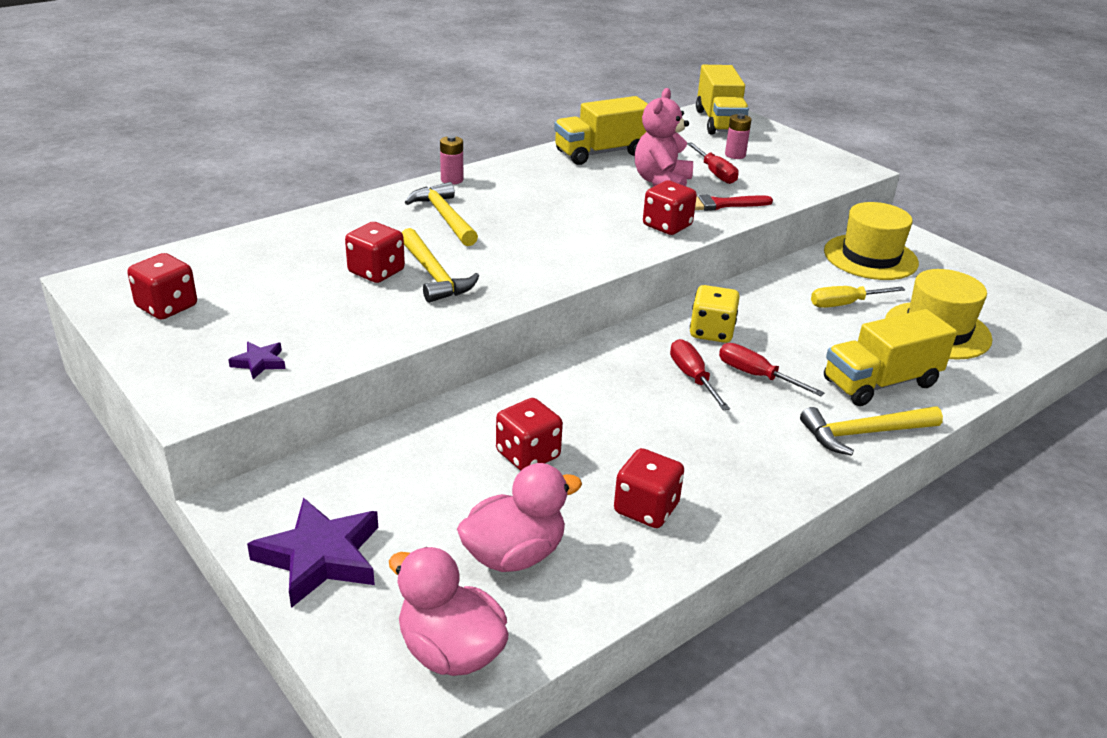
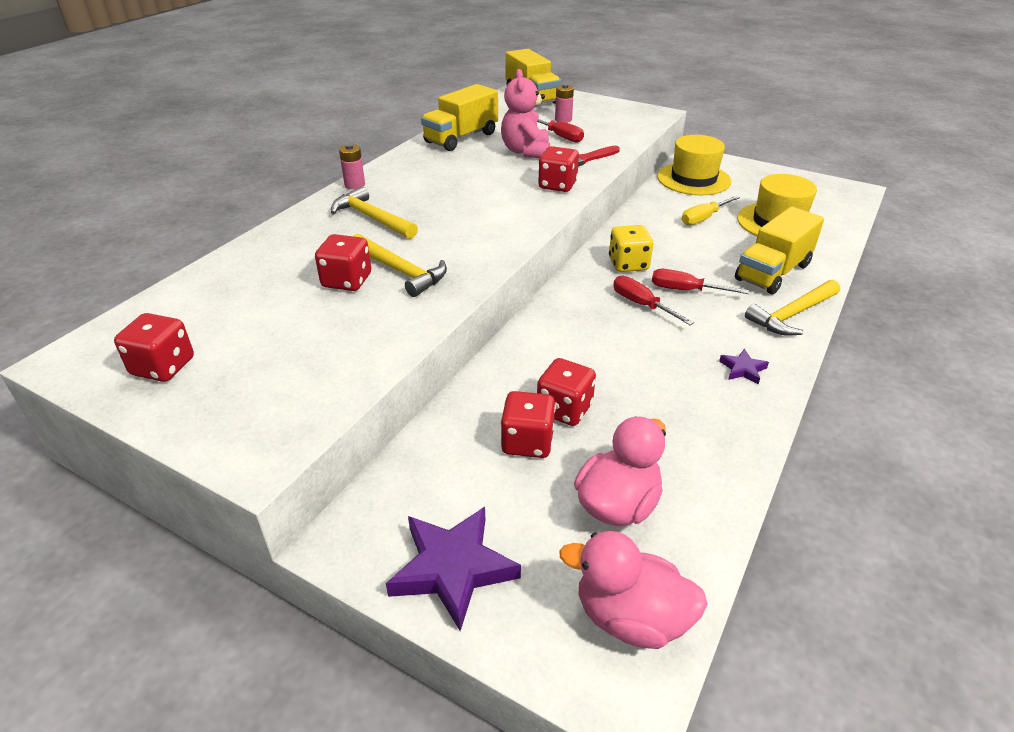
camera: 20 degrees left, 5 degrees up
(259, 362) = (297, 397): purple star -> purple star (743, 369)
(646, 509) = (689, 426): red dice -> red dice (527, 442)

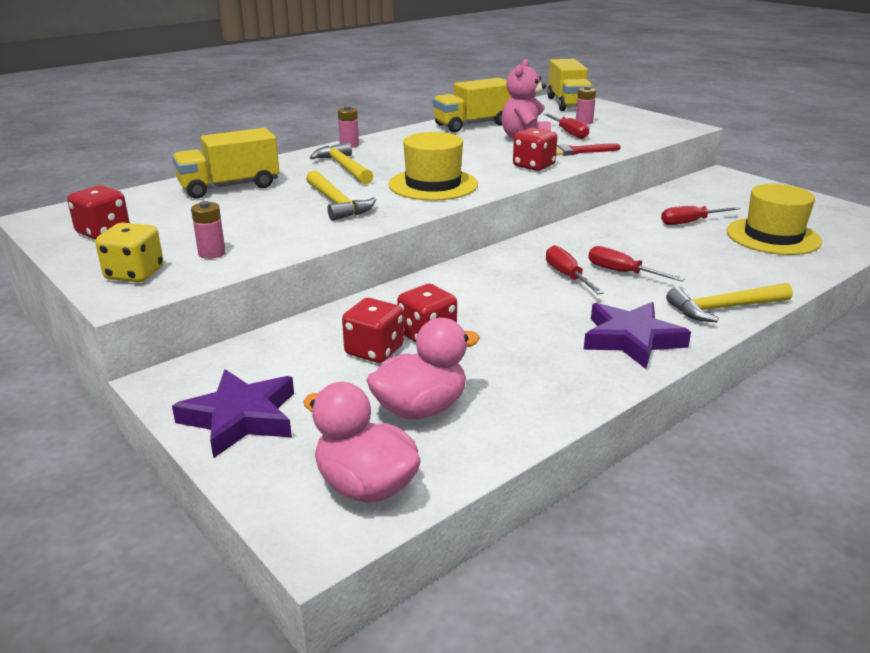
camera: 20 degrees right, 10 degrees down
(316, 372) = (212, 253): none -> pink battery
(347, 281) = (287, 203): red dice -> none
(628, 264) = (579, 245): yellow dice -> yellow dice (134, 274)
(693, 179) = (706, 191): yellow hat -> yellow hat (433, 185)
(703, 218) = (690, 222): yellow screwdriver -> red screwdriver
(743, 369) = (631, 339): purple star -> purple star, size x2.08
(773, 272) = (731, 273): yellow truck -> yellow truck (229, 187)

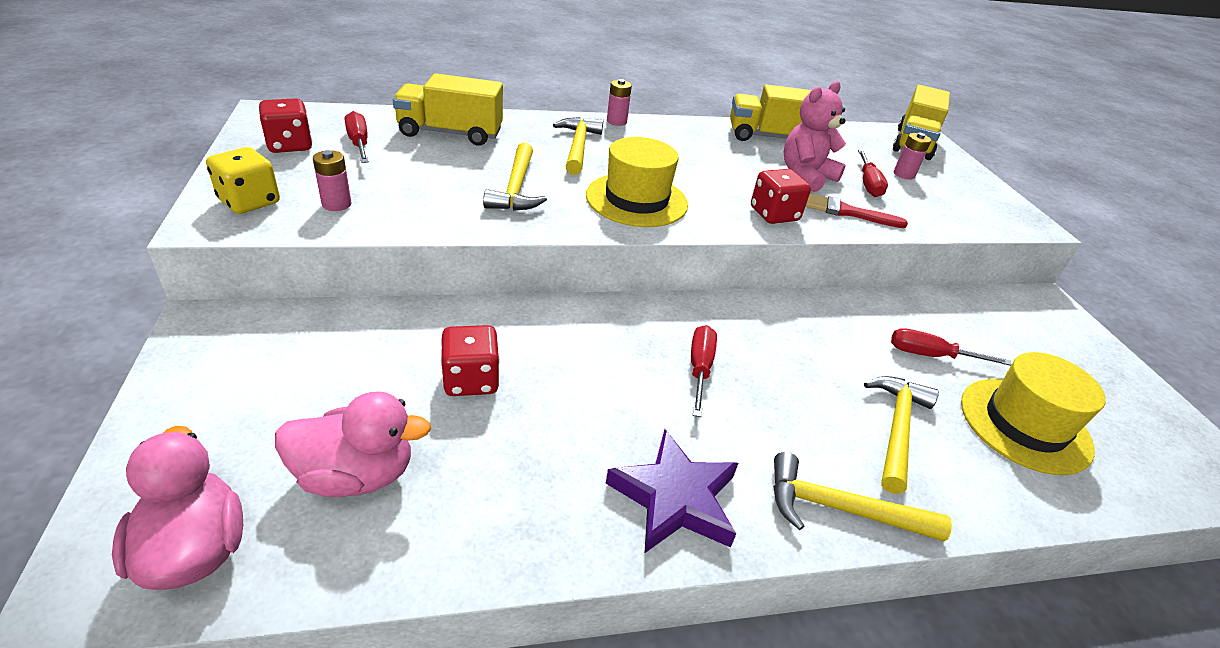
camera: 25 degrees right, 10 degrees up
(240, 418) = (203, 397): purple star -> none
(374, 351) = (402, 375): red dice -> none
(622, 272) = (768, 393): red screwdriver -> red screwdriver (359, 143)
(711, 263) = (896, 429): none -> yellow hammer

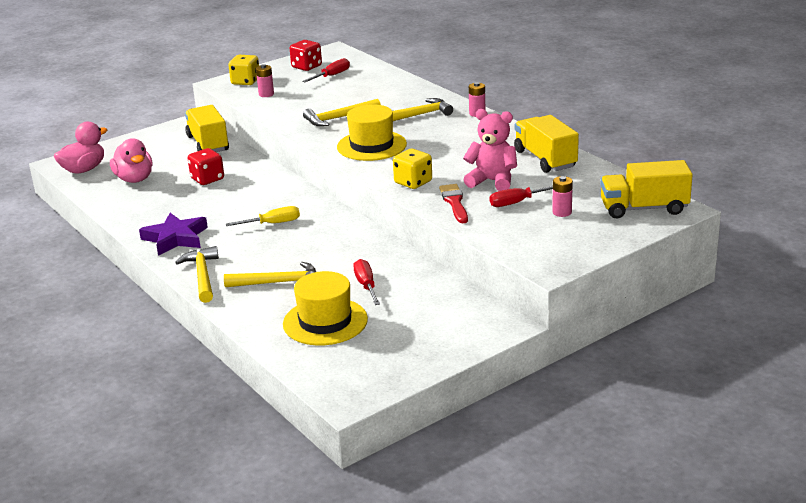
camera: 70 degrees right, 10 degrees down
(450, 133) = (379, 86): yellow truck -> yellow truck (208, 144)
(699, 369) = (272, 223): red screwdriver -> yellow screwdriver
(774, 214) = (413, 182): red dice -> yellow dice

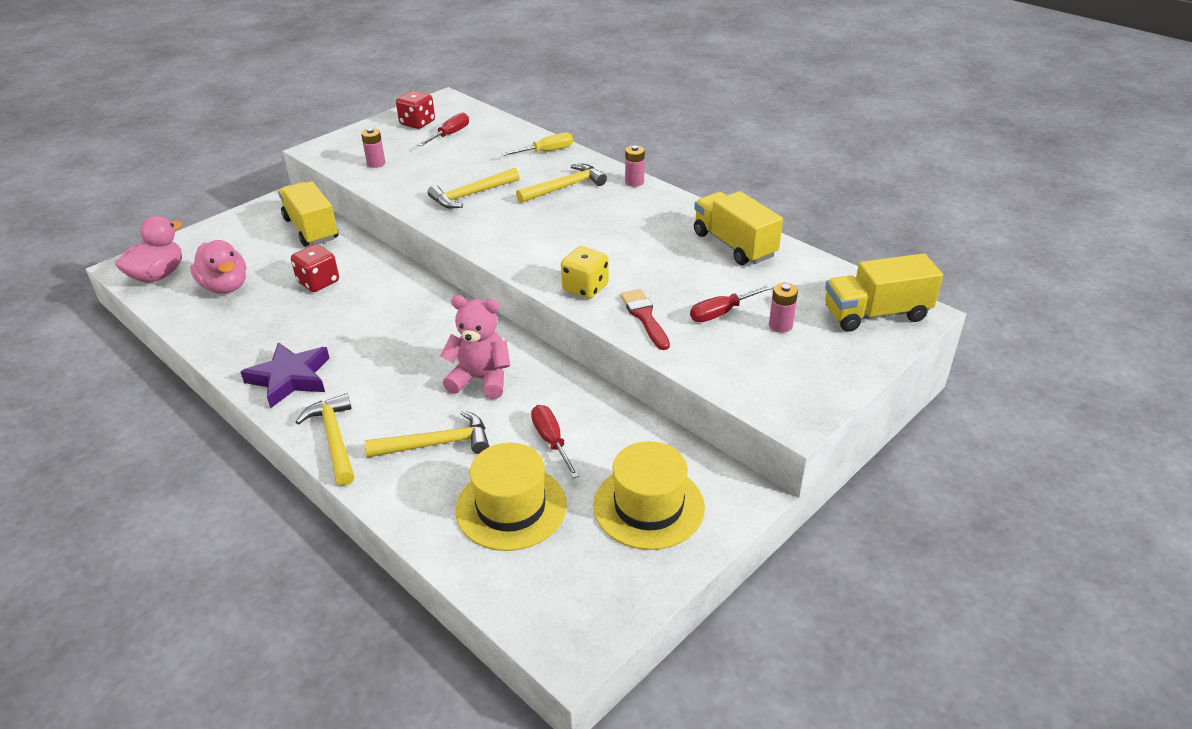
camera: 10 degrees left, 10 degrees up
(245, 81) = (347, 146): yellow dice -> none
(272, 223) = (412, 347): yellow screwdriver -> yellow screwdriver (546, 151)
(371, 146) = (520, 234): yellow hat -> yellow hat (648, 506)
(492, 181) = (681, 281): pink teddy bear -> pink teddy bear (481, 379)

